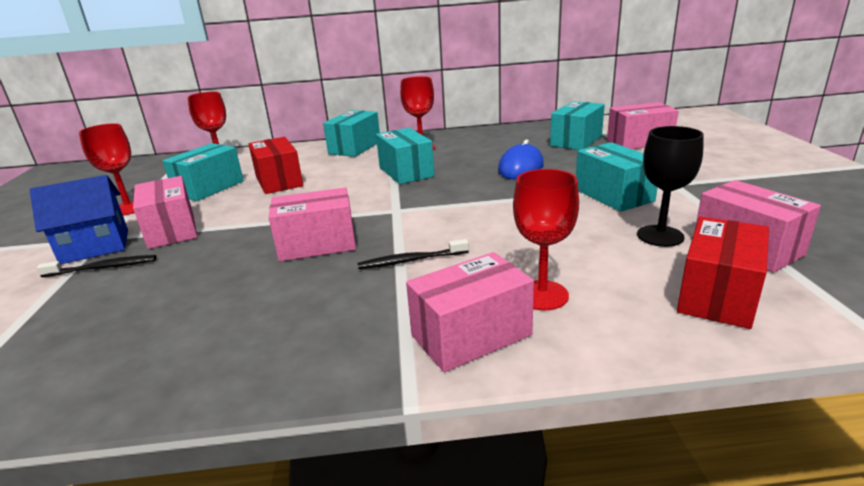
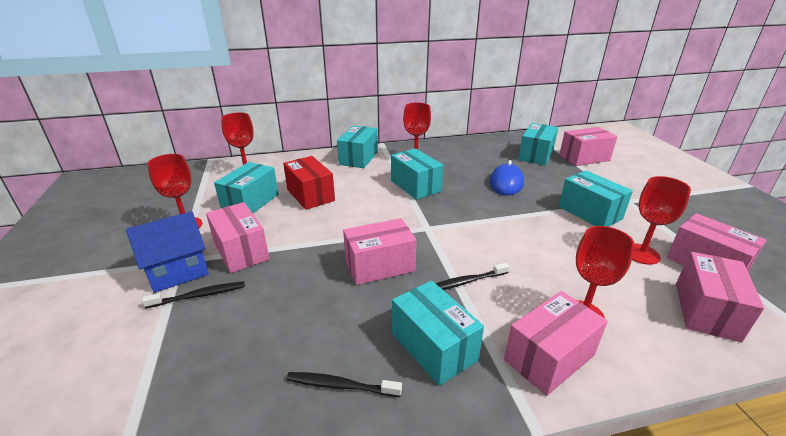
camera: 10 degrees left, 5 degrees up
(204, 352) = (341, 386): none -> black toothbrush
(333, 320) = (433, 347): none -> turquoise box
(660, 236) = (641, 254): black goblet -> red goblet
(717, 295) = (706, 311): red box -> pink box

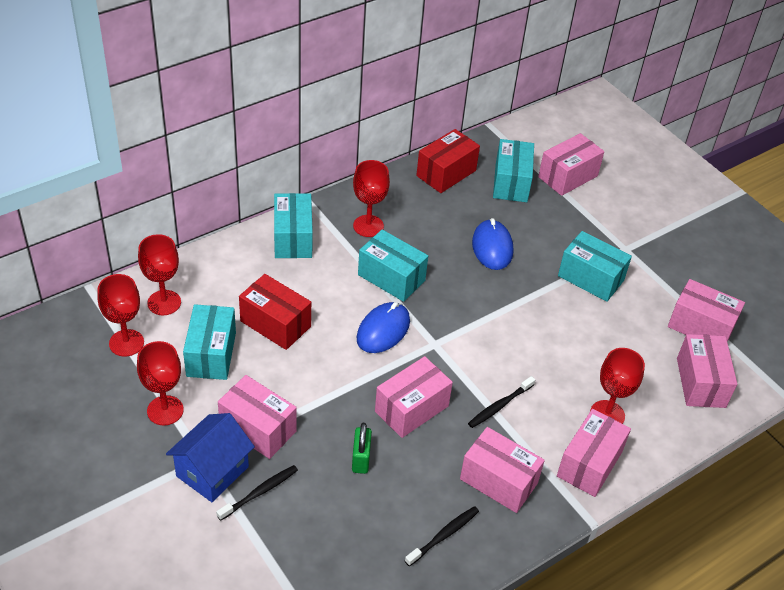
camera: 25 degrees left, 15 degrees up
(307, 292) = (361, 459): none -> green padlock
(341, 386) = (443, 536): black toothbrush -> black toothbrush turned 150 degrees clockwise
(389, 212) = (383, 330): none -> blue mouse
(433, 347) = (498, 481): turquoise box -> pink box
(487, 145) = (446, 173): none -> red box
(641, 254) = (646, 327): red goblet -> red goblet (126, 343)

